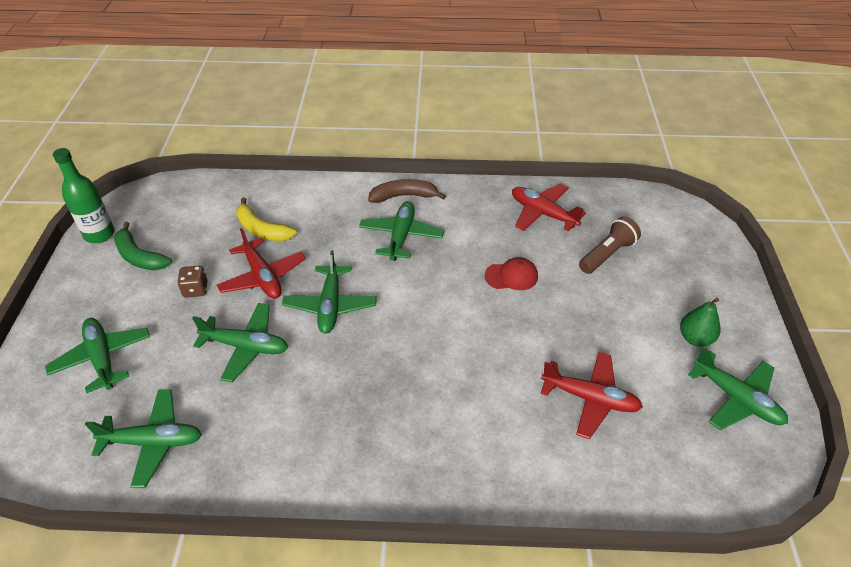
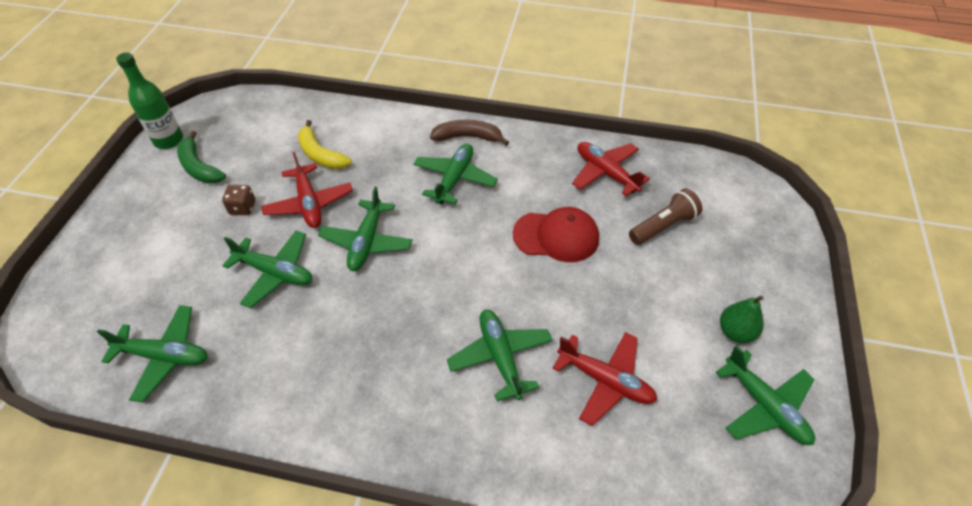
camera: 10 degrees right, 5 degrees up
(102, 358) = (140, 265): green plane -> green plane (500, 357)
(511, 276) = (556, 236): red cap -> red cap, size x1.55

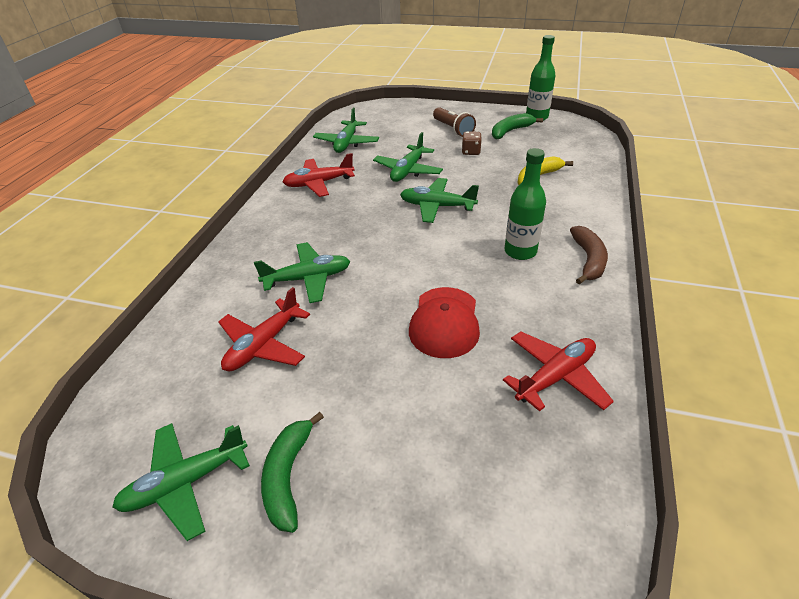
camera: 95 degrees right, 10 degrees down
(309, 203) = (478, 177): red plane -> red plane (319, 183)
(454, 179) = (520, 251): green plane -> green bottle
(663, 226) = (463, 427): brown flashlight -> brown flashlight (453, 129)
(735, 332) = (288, 476): green pear -> green banana

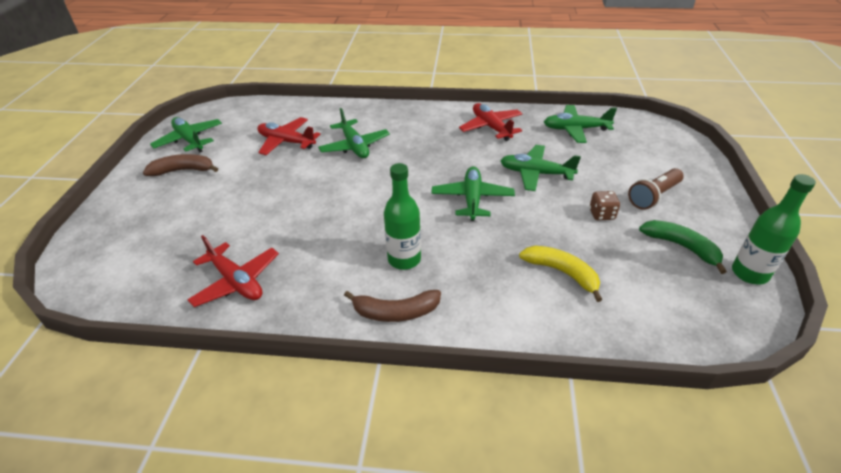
camera: 80 degrees right, 0 degrees up
(288, 476) = (183, 170): green banana -> brown banana
(444, 322) = (303, 217): red cap -> none

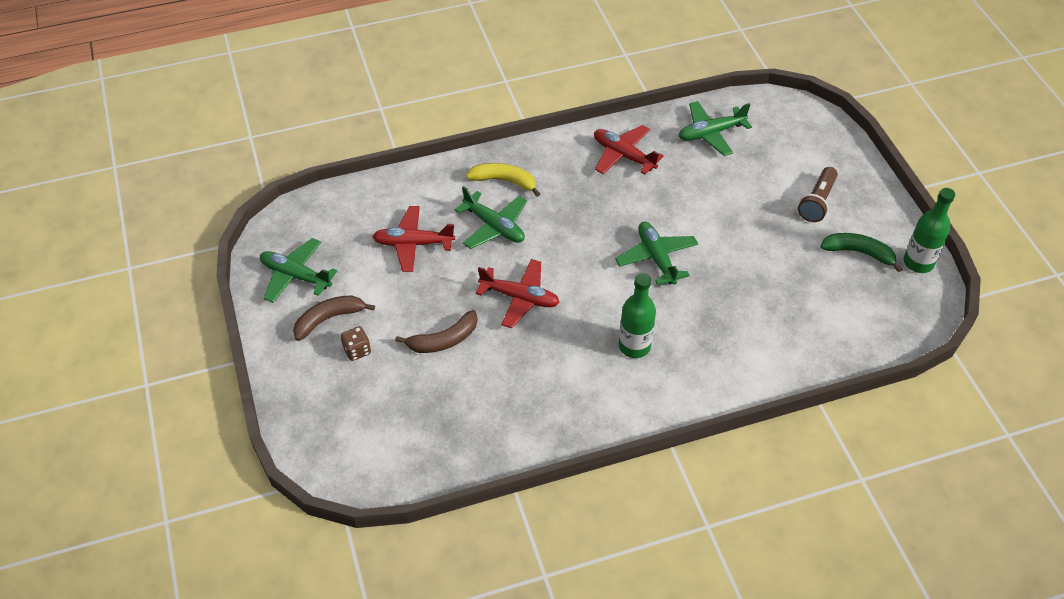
camera: 25 degrees left, 10 degrees up
(236, 281) = (499, 421): red plane -> red plane (519, 298)
(395, 312) = (659, 399): brown banana -> brown banana (444, 340)
(536, 173) = (700, 207): green plane -> none
(562, 273) = (774, 313): yellow banana -> yellow banana (504, 181)
(601, 214) = (781, 238): brown dice -> brown dice (357, 350)

